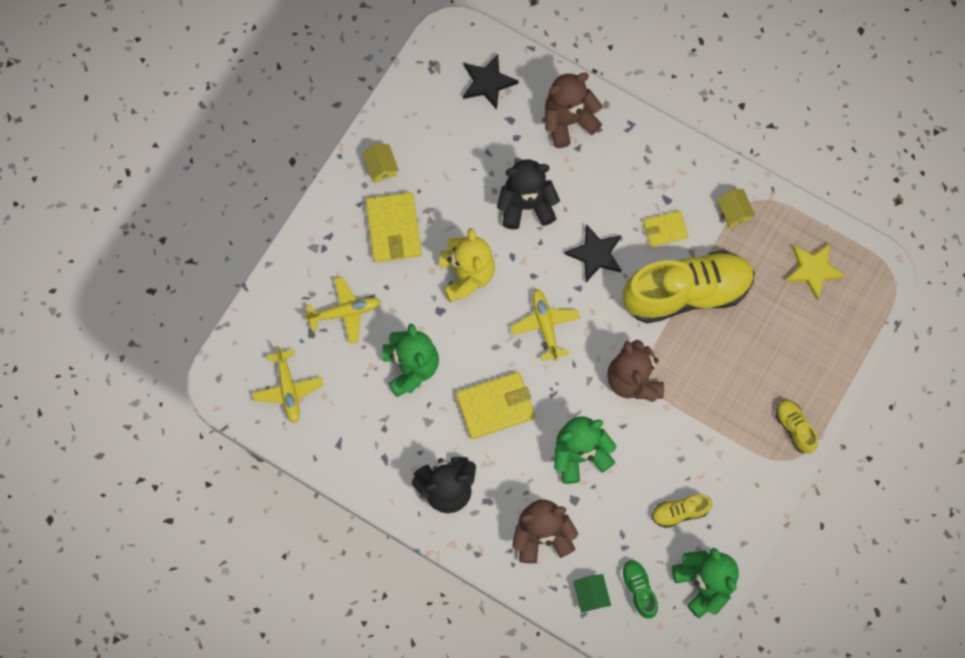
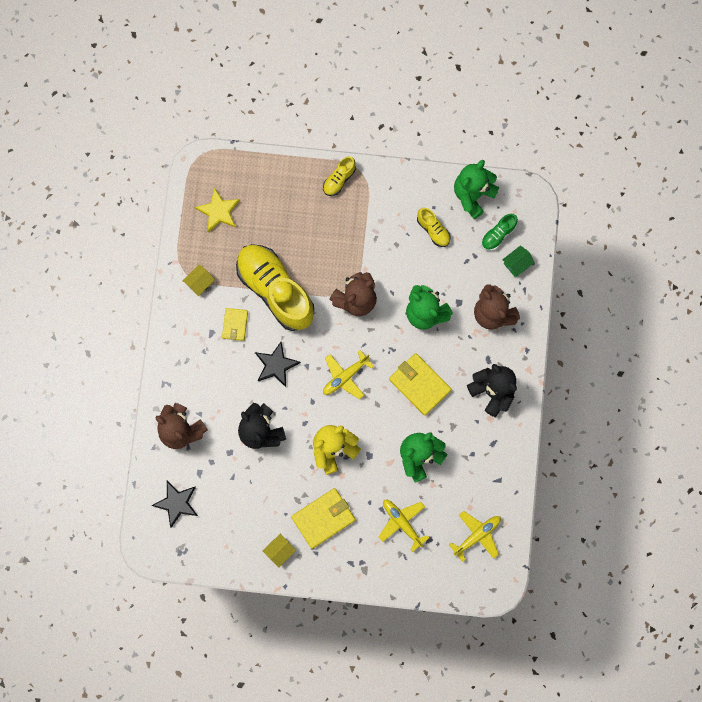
camera: 115 degrees left, 5 degrees up
(664, 230) = (235, 325): yellow wallet -> yellow wallet turned 45 degrees clockwise

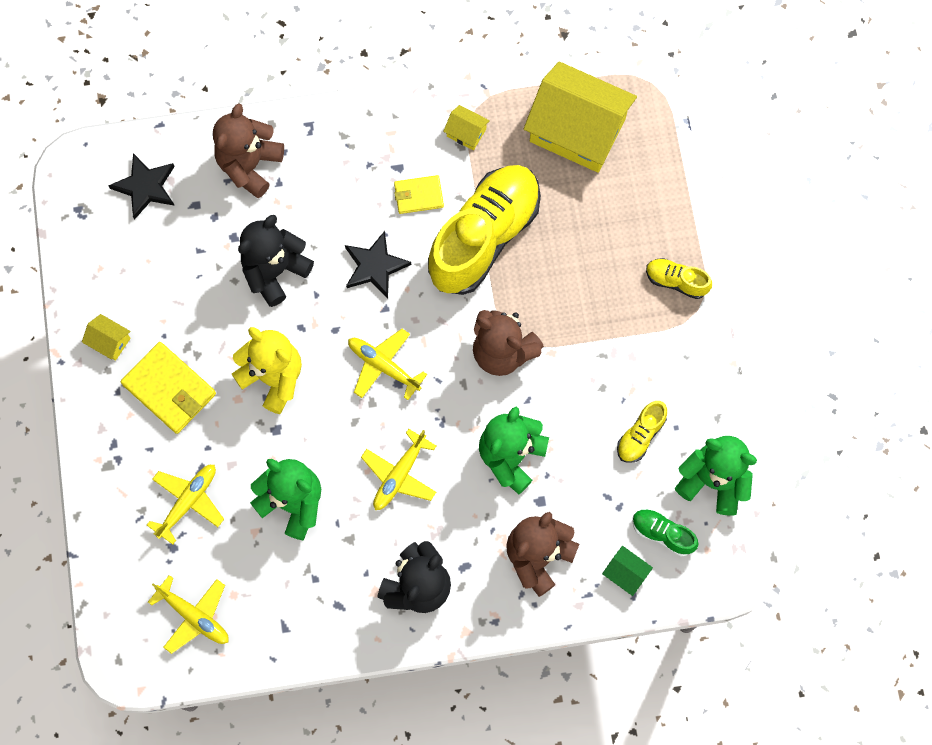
camera: 75 degrees right, 5 degrees down
(219, 211) = (577, 130): yellow star -> yellow house
(419, 384) = (399, 475): yellow wallet -> yellow plane

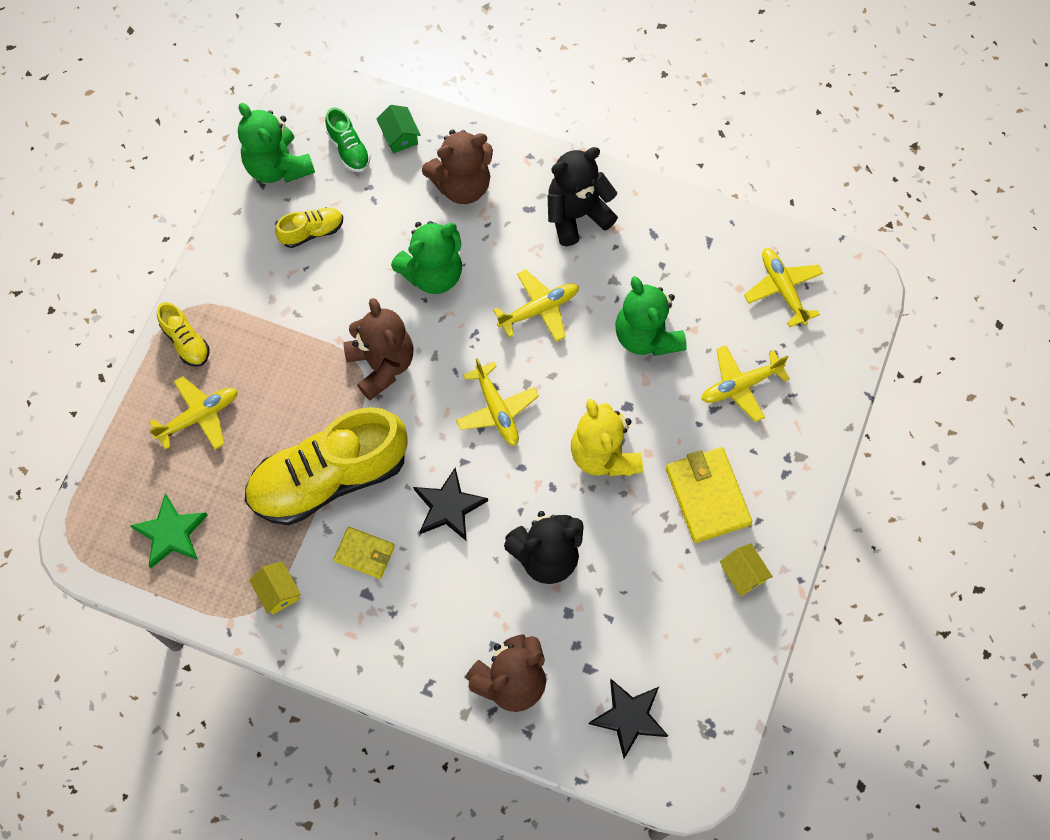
camera: 150 degrees left, 5 degrees down
(577, 130) = (171, 533): yellow house -> green star
(621, 228) = (199, 416): none -> yellow plane

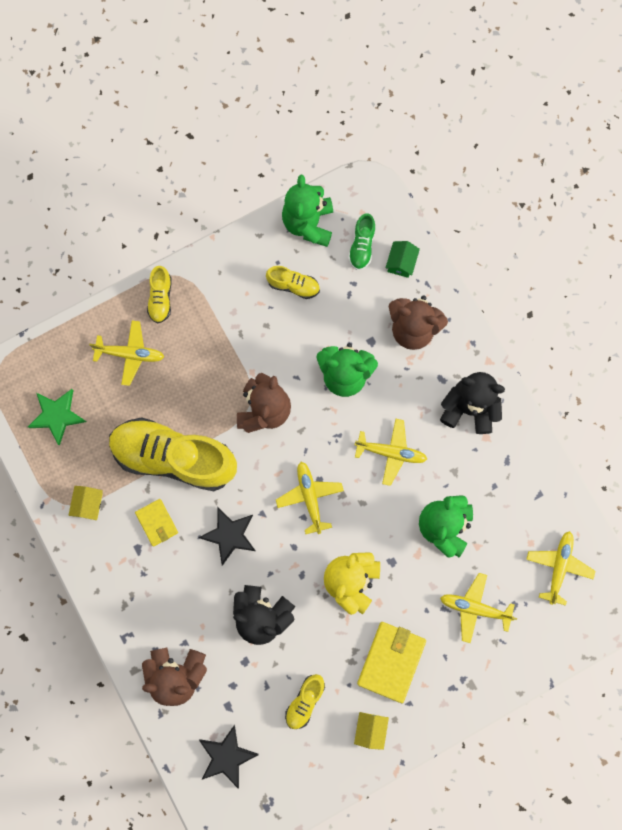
camera: 40 degrees right, 10 degrees up
(497, 410) = (309, 497): yellow plane -> yellow plane turned 150 degrees clockwise
(659, 600) = (305, 701): none -> yellow shoe

